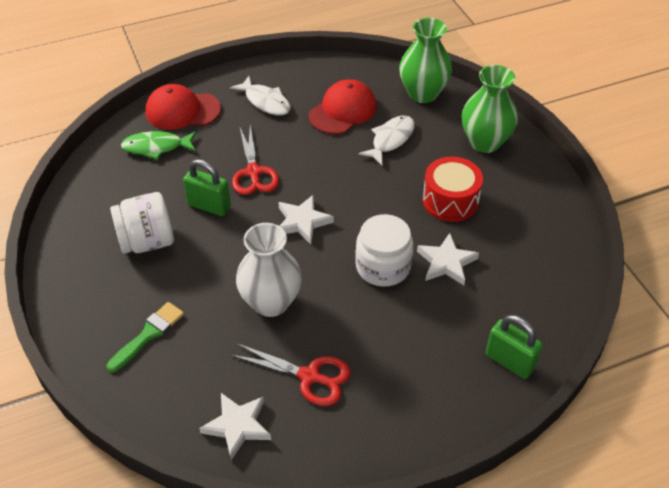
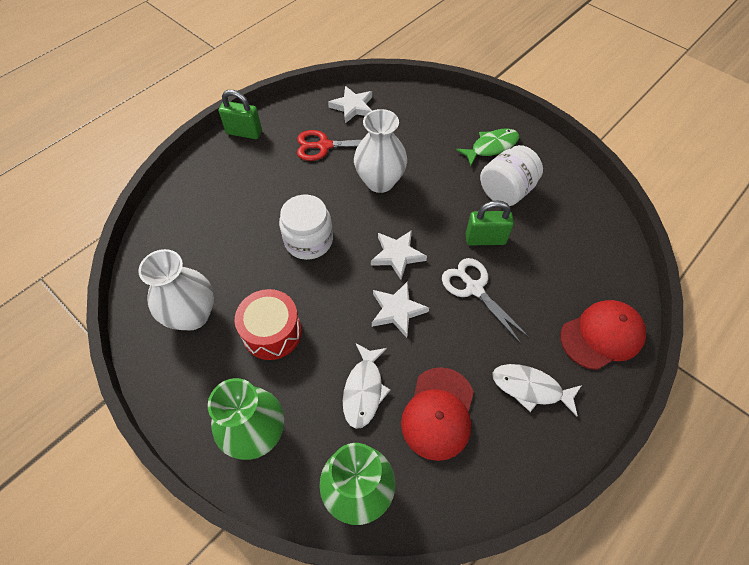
camera: 155 degrees right, 10 degrees up
(148, 334) = (447, 133): green brush -> none
(156, 147) = (583, 279): green fish -> green fish (491, 147)
(253, 172) = (474, 289): red scissors -> white scissors
(446, 262) = (256, 264): white star -> white star (397, 310)
(509, 361) = (185, 203): green padlock -> green padlock (244, 132)
(521, 238) = (192, 315): none -> white vase

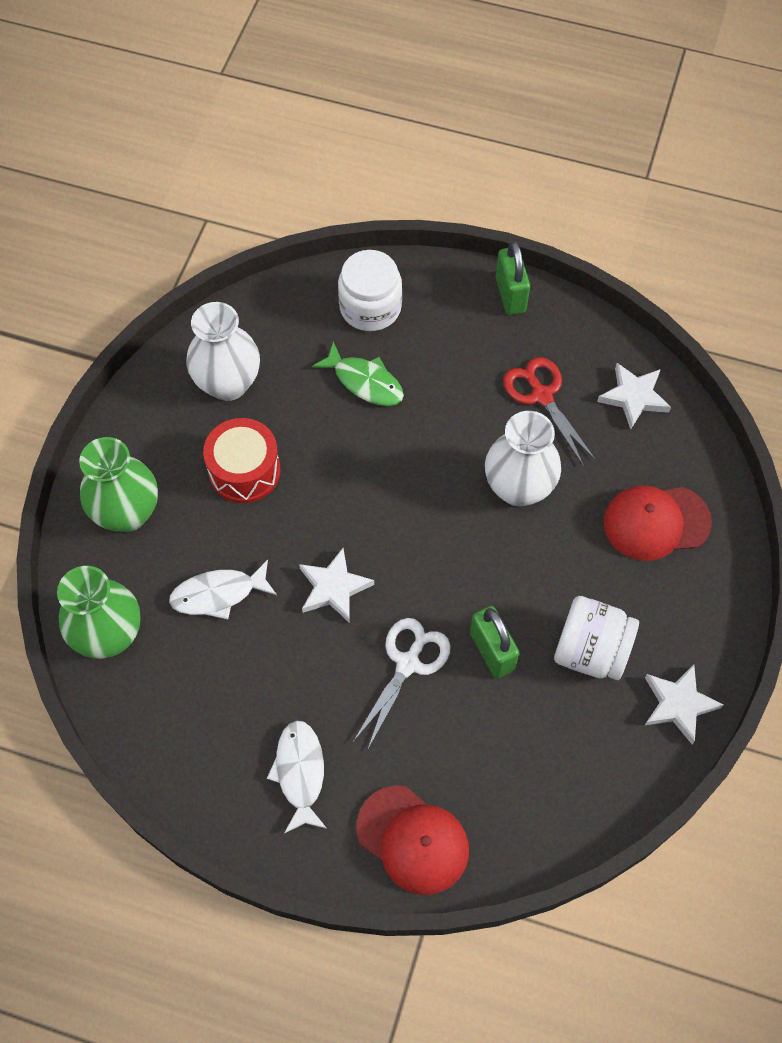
camera: 65 degrees right, 5 degrees up
(308, 240) = (383, 449): white jar -> white jar (370, 307)
(397, 255) = (412, 556): white star -> white star (678, 704)
(438, 413) = (225, 681): red cap -> red cap (656, 522)
(491, 147) = (664, 604): green fish -> green fish (365, 382)

